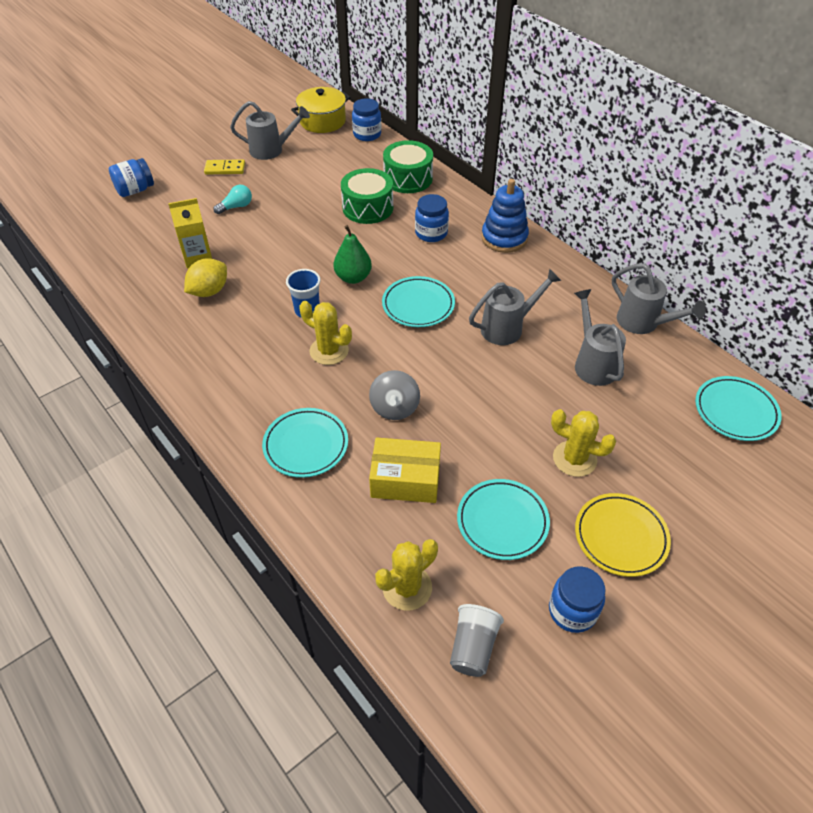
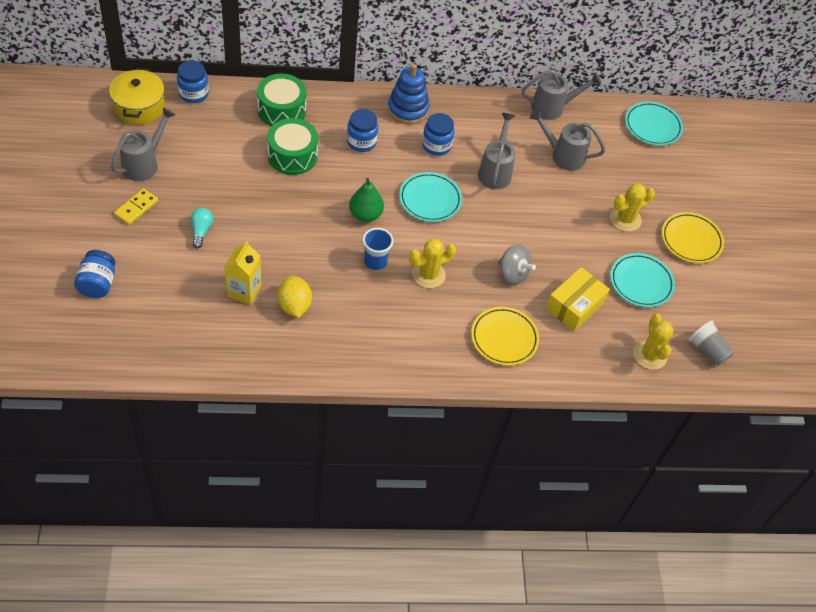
camera: 60 degrees left, 5 degrees up
(306, 445) = (504, 338): turquoise plate -> yellow plate
(572, 611) = (718, 294): blue jar -> blue jar (436, 146)

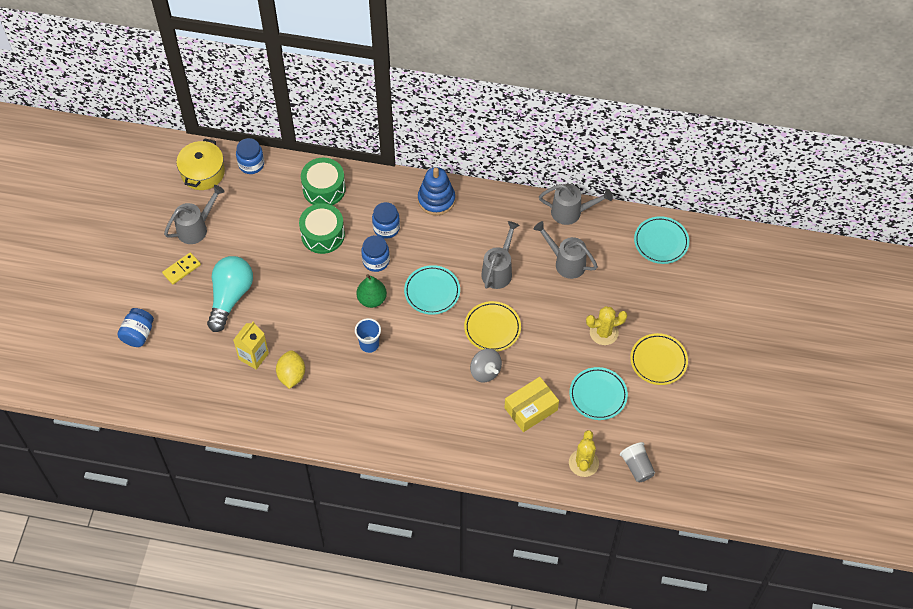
camera: 20 degrees right, 5 degrees up
(201, 231) = (230, 297): turquoise light bulb -> turquoise light bulb, size x2.16
(428, 274) = (411, 362): yellow cactus -> none
(436, 146) = (452, 239): blue jar -> blue jar (376, 261)
(504, 338) = (460, 429): yellow plate -> yellow plate (492, 328)

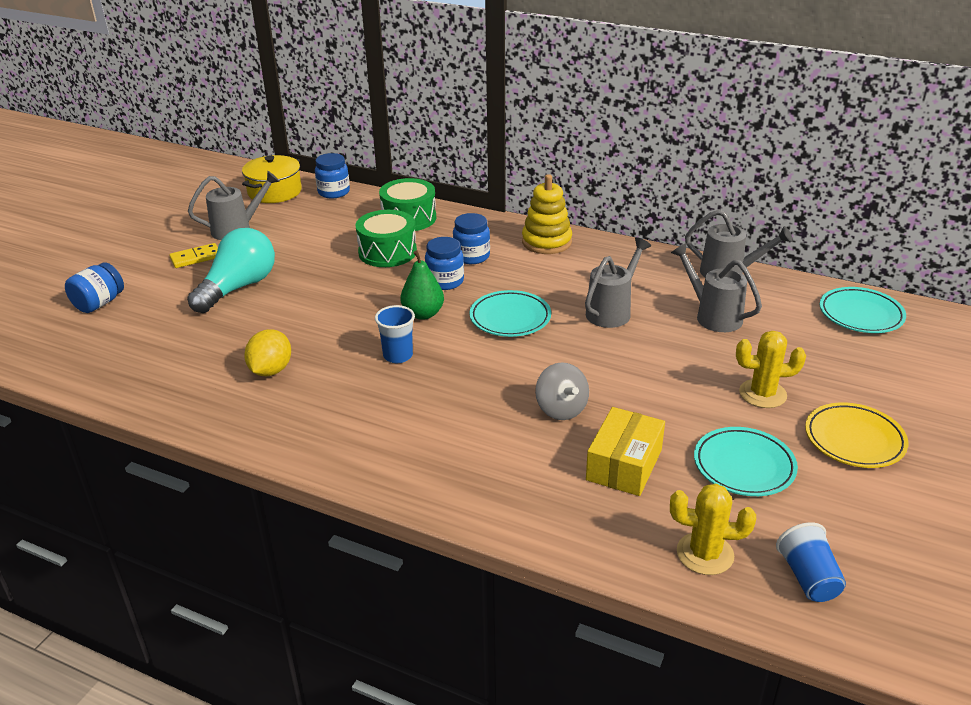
camera: 15 degrees right, 25 degrees down
(253, 356) = (231, 344): yellow carton -> none
(436, 200) = (546, 242): blue stacking toy -> yellow stacking toy
(492, 328) = (586, 365): yellow plate -> none
(531, 409) = (624, 465): yellow box -> yellow box turned 45 degrees counterclockwise
(583, 463) = (705, 554): yellow cactus -> yellow cactus turned 75 degrees clockwise
(637, 467) = (808, 578): grey cup -> blue cup

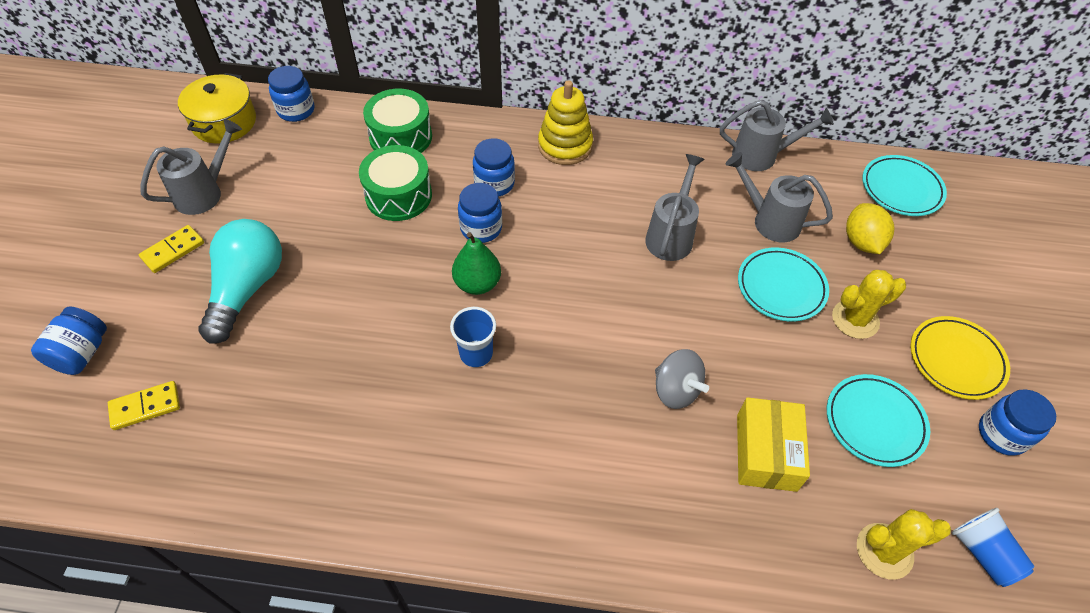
camera: 20 degrees left, 20 degrees up
(126, 340) = (145, 407): none -> yellow domino
(271, 370) = (342, 412): yellow lemon -> yellow lemon (861, 242)
(510, 318) = (572, 269): turquoise plate -> turquoise plate (781, 287)
(876, 500) = (1002, 434): none -> blue jar

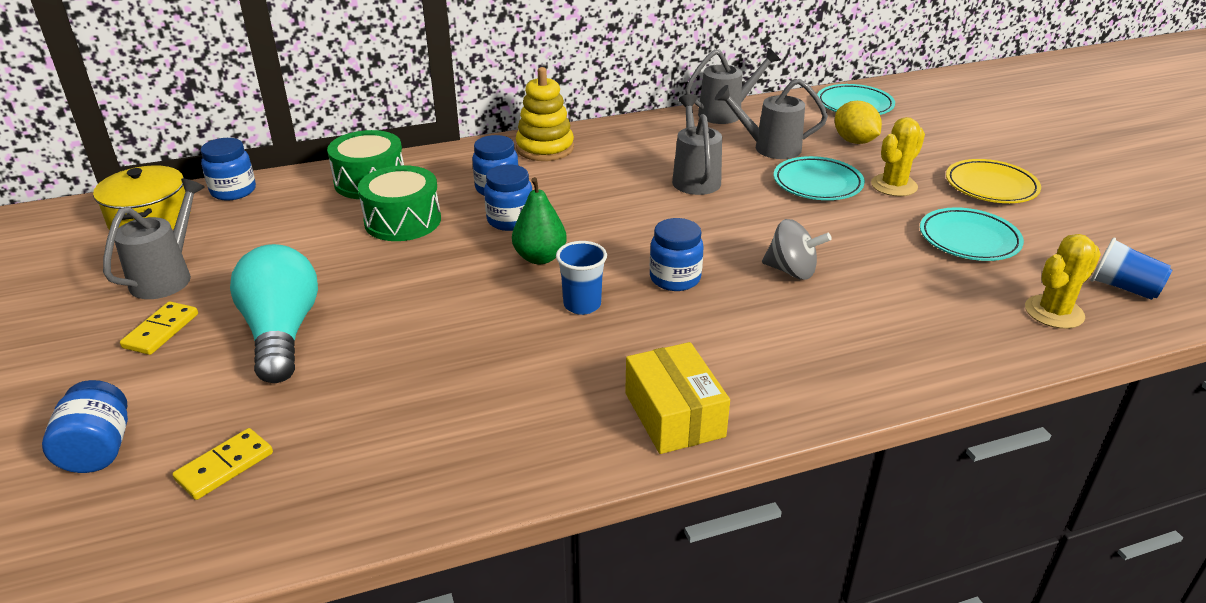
camera: 25 degrees left, 20 degrees down
(766, 452) = (904, 285): yellow box -> yellow box (674, 415)
(1002, 434) = (1065, 217): blue jar -> blue jar (675, 278)

